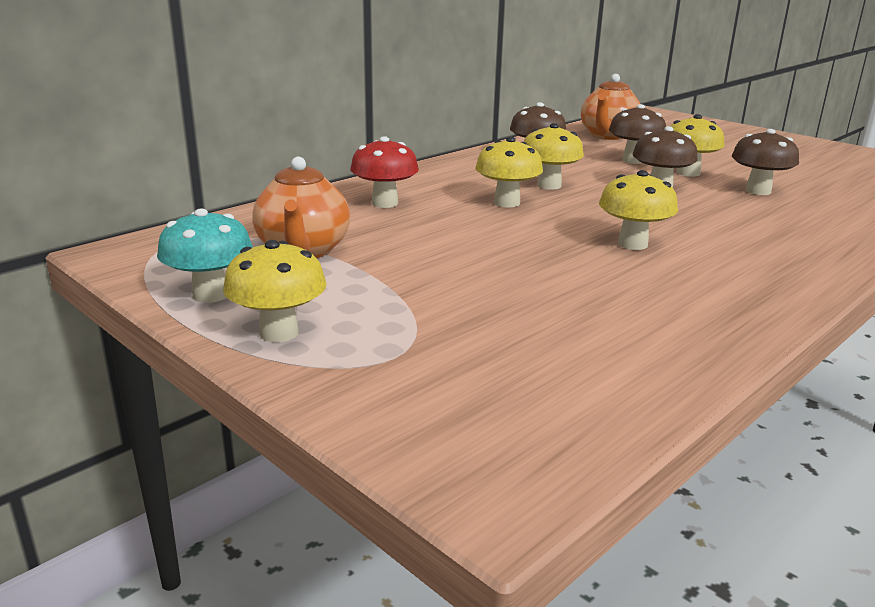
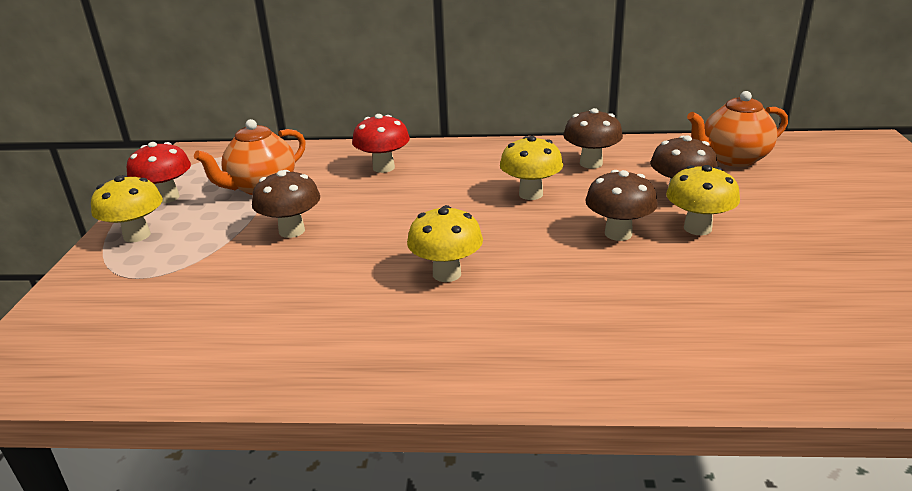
camera: 50 degrees right, 5 degrees up
(210, 295) = (167, 198): turquoise mushroom -> red mushroom
(507, 203) = (458, 198): yellow mushroom -> none
(758, 191) = (715, 277): brown mushroom -> brown mushroom (292, 231)

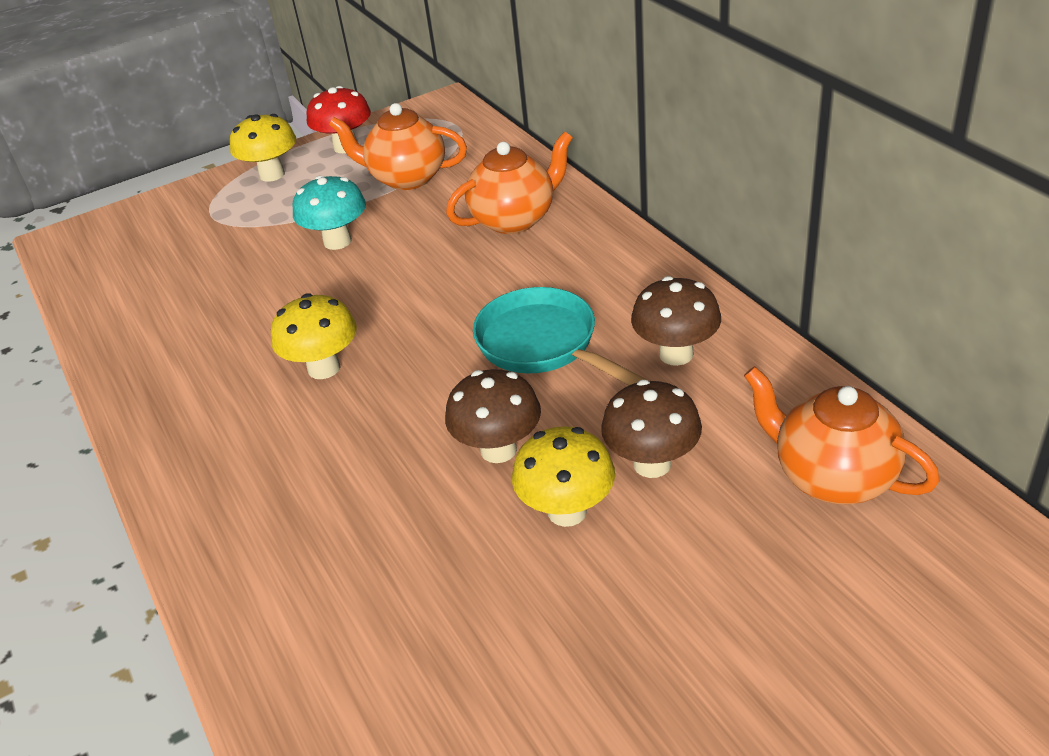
camera: 60 degrees right, 10 degrees up
(292, 231) = (337, 241): brown mushroom -> turquoise mushroom
(383, 167) = (515, 219): red mushroom -> orange teapot
(530, 194) = (543, 344): yellow mushroom -> turquoise pan

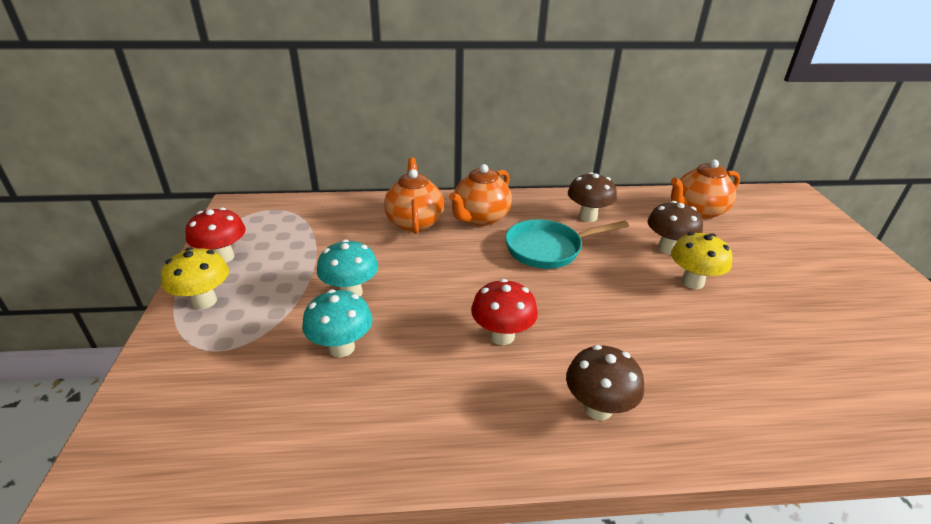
camera: 70 degrees left, 5 degrees down
(248, 275) = (341, 347): none -> turquoise mushroom
(324, 368) = (502, 336): yellow mushroom -> red mushroom
(406, 178) = (309, 244): orange teapot -> orange teapot (480, 218)
(498, 449) = (632, 289): brown mushroom -> brown mushroom (597, 408)

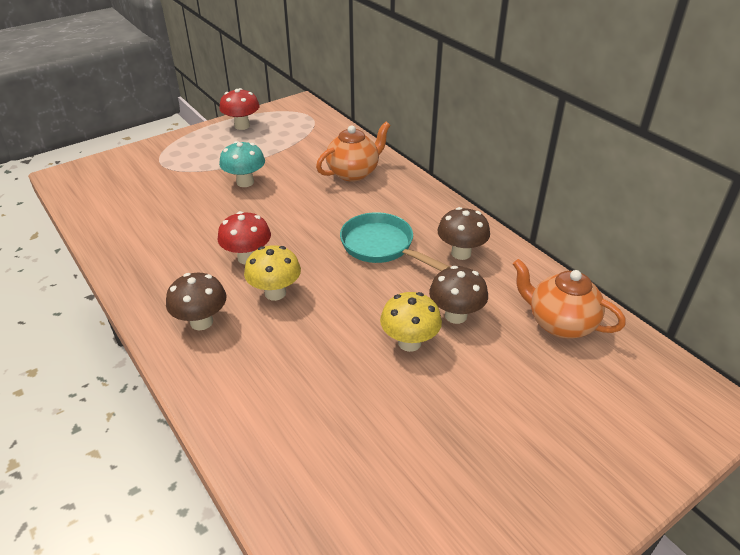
camera: 60 degrees right, 5 degrees up
(204, 301) = (197, 140): yellow mushroom -> yellow mushroom (275, 293)
(341, 347) = (190, 201): turquoise mushroom -> none
(480, 218) = (392, 199): orange teapot -> none

